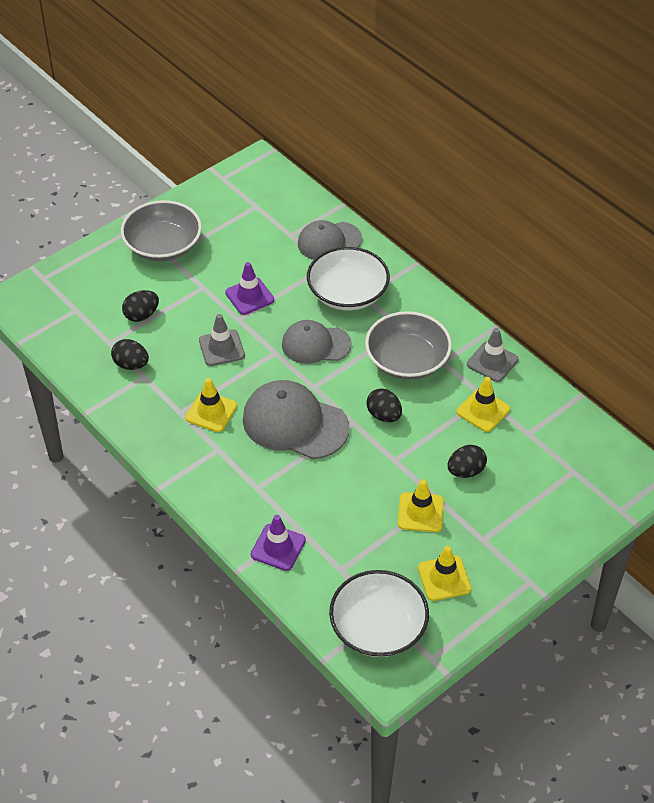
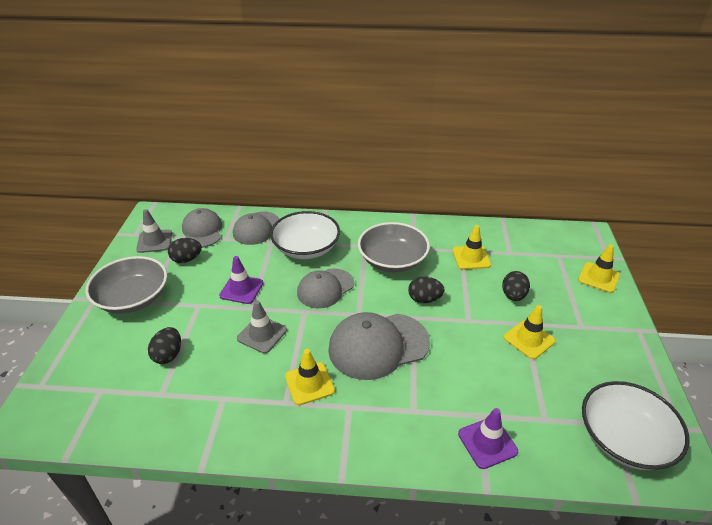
camera: 45 degrees left, 10 degrees down
(131, 364) = (200, 397): black egg -> black egg (186, 259)
(280, 212) = (202, 231): none -> grey cap
(444, 578) = (602, 368): yellow traffic cone -> yellow traffic cone (598, 277)
(492, 362) = (438, 231): grey traffic cone -> grey traffic cone (154, 241)

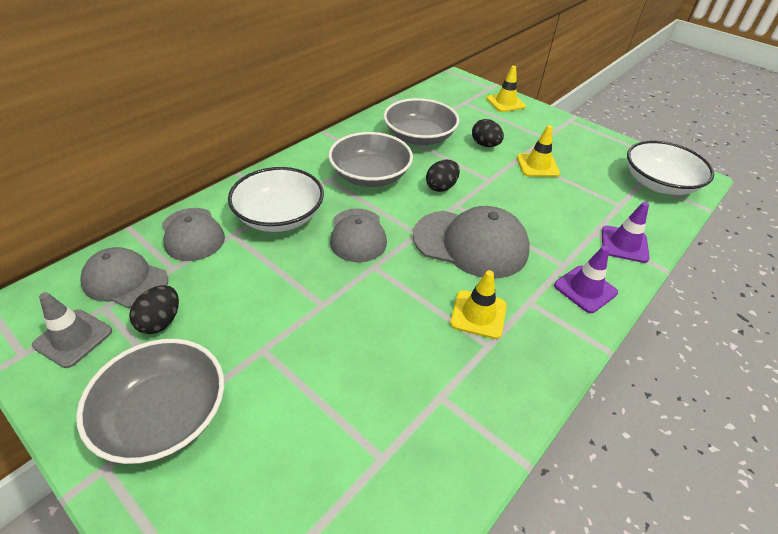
camera: 55 degrees left, 5 degrees up
(168, 355) = (321, 420): black egg -> none
(241, 289) = (282, 297): purple traffic cone -> purple traffic cone (585, 289)
(262, 334) = (374, 316): grey traffic cone -> none
(378, 345) = (471, 243): grey cap -> grey cap turned 90 degrees counterclockwise
(471, 258) = (419, 137): yellow traffic cone -> grey bowl

